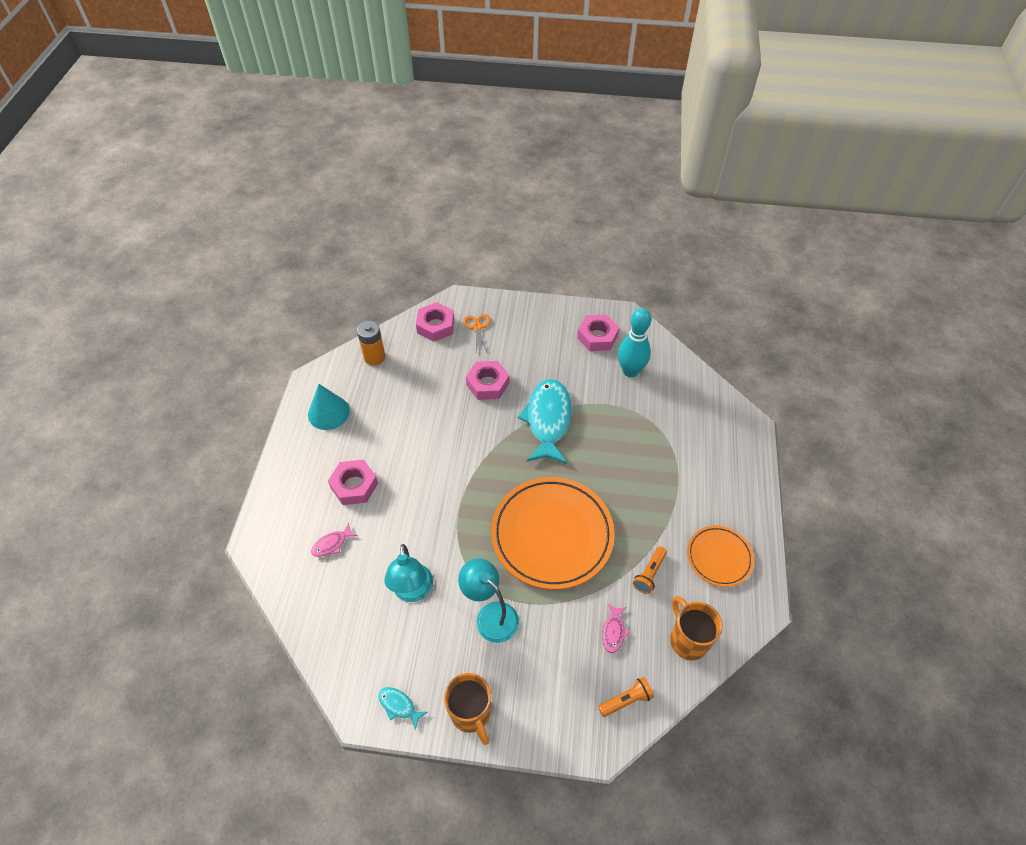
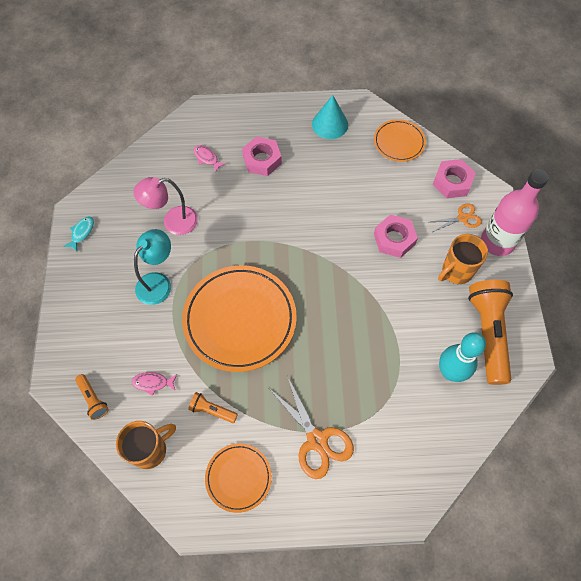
camera: 80 degrees right, 10 degrees up
(374, 357) = (399, 142): orange battery -> orange plate
(413, 591) = (173, 222): turquoise lamp -> pink lamp
(471, 714) = (77, 282): orange mug -> orange mug (456, 271)
(509, 309) = (497, 242): none -> pink bottle
(548, 420) = (365, 299): turquoise fish -> none
(597, 337) = (487, 333): pink nut -> orange flashlight
(685, 484) = (317, 440): none -> orange scissors

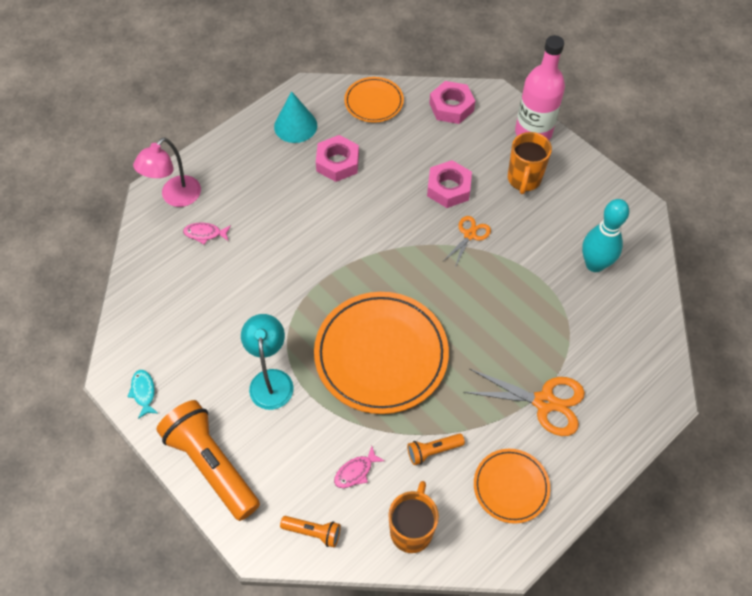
camera: 40 degrees left, 5 degrees down
(173, 222) = (230, 315): pink lamp -> pink lamp (175, 197)
(262, 160) = (262, 199): pink nut -> pink nut (337, 163)
(462, 218) = (487, 131): orange scissors -> orange scissors (469, 235)
(487, 333) = (594, 212): orange flashlight -> orange flashlight (211, 464)

